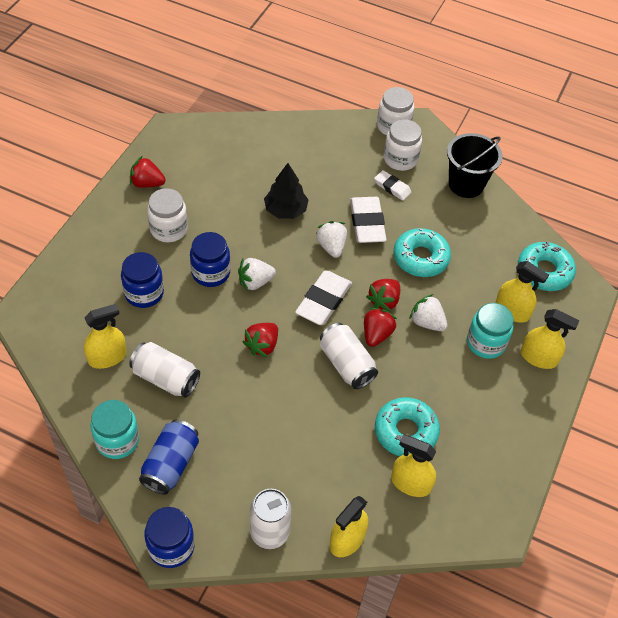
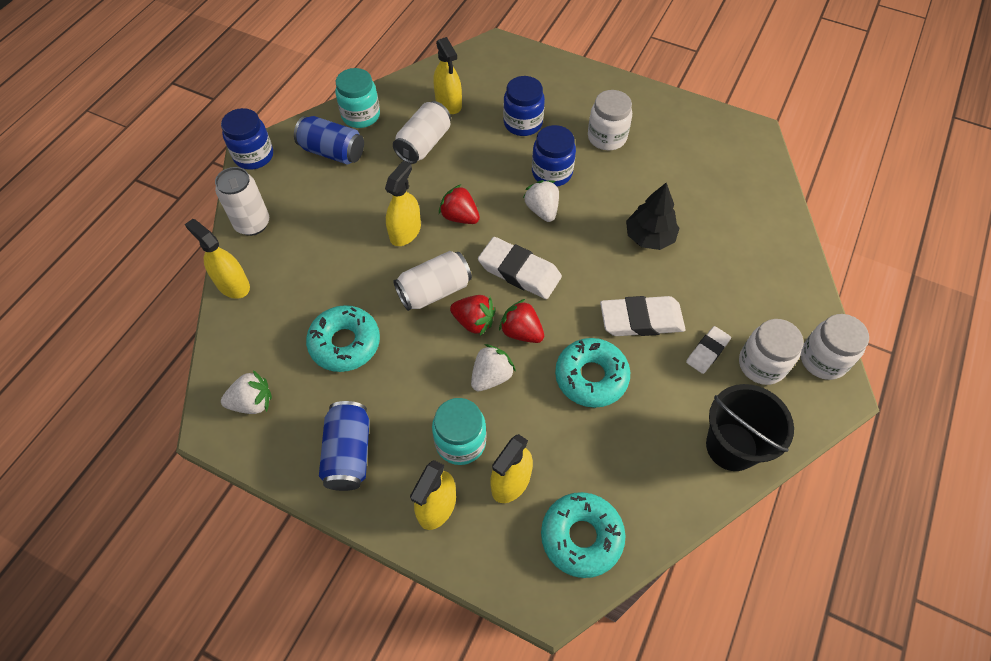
camera: 95 degrees right, 5 degrees up
(147, 183) = (667, 117): red strawberry -> none
(331, 247) = (599, 281): white strawberry -> white strawberry (252, 402)
(411, 483) = (283, 344): yellow spray bottle -> yellow spray bottle (405, 232)
(506, 420) = (348, 453): none -> blue can

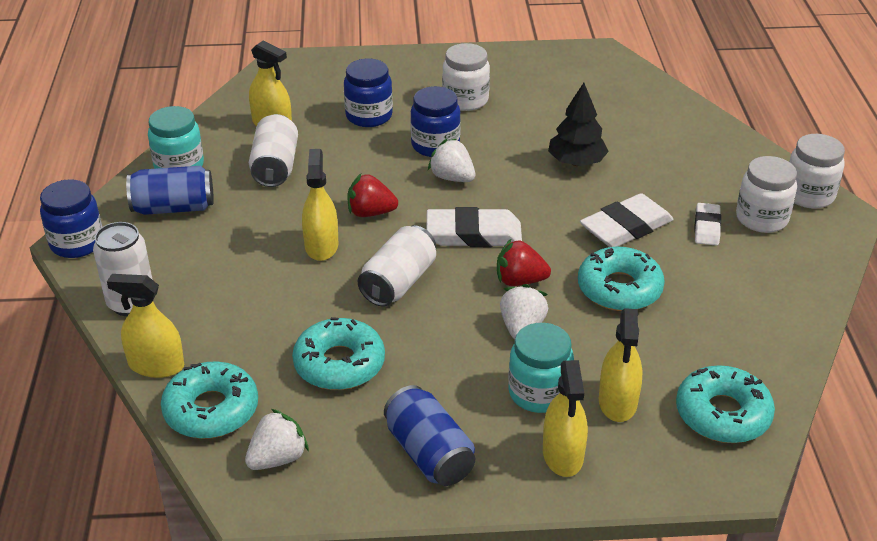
camera: 30 degrees left, 20 degrees down
(240, 340) = (211, 410): none -> turquoise donut
(474, 322) = (463, 291): red strawberry -> none
(731, 446) = (790, 288): black bucket -> none

